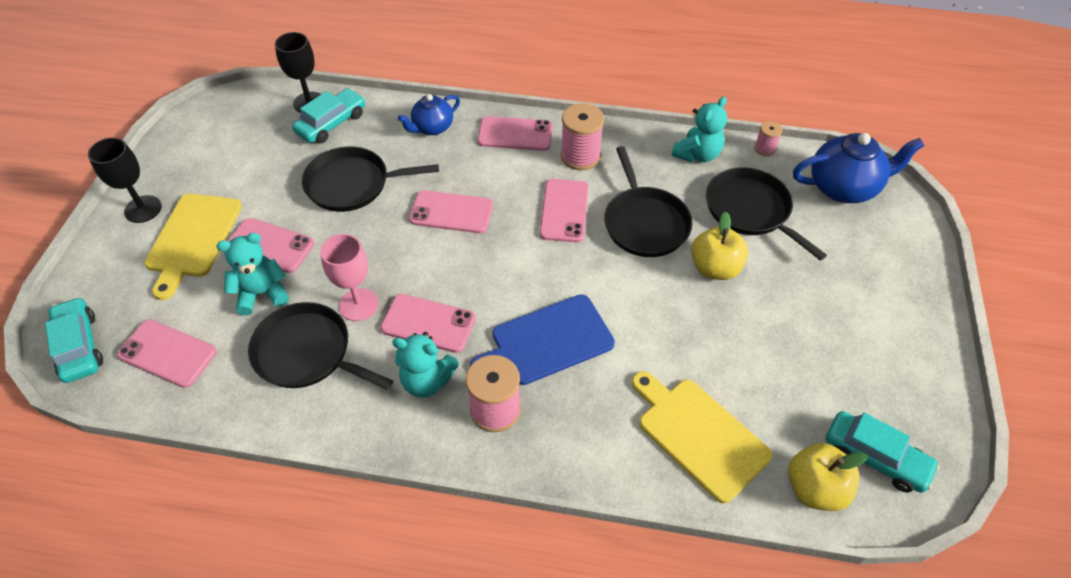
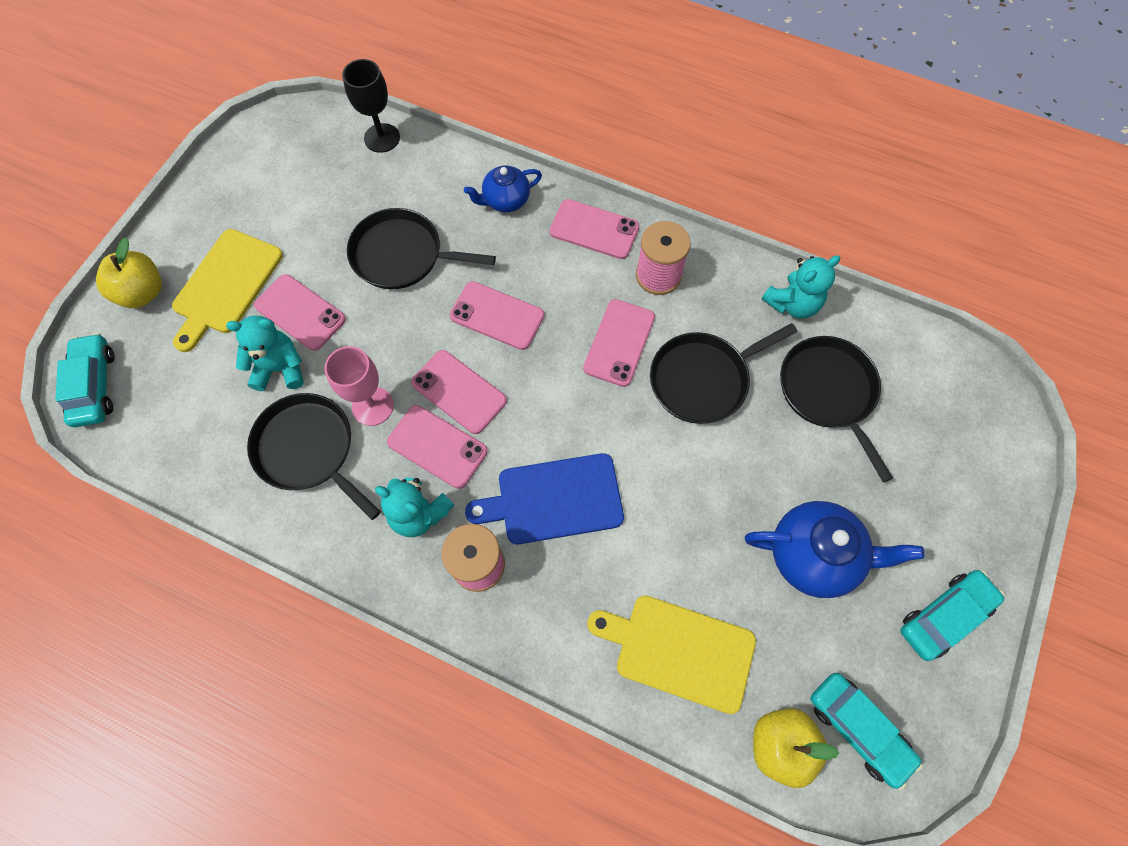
camera: 15 degrees right, 15 degrees up
(143, 209) = (184, 237): black goblet -> none
(167, 353) = (175, 415): pink phone -> pink phone (459, 392)
(332, 123) = (399, 171): turquoise car -> turquoise car (944, 616)
(644, 223) = (703, 379): black pan -> black pan turned 60 degrees clockwise
(699, 434) = (679, 650): yellow cutting board -> yellow cutting board turned 45 degrees counterclockwise
(714, 268) = (762, 456): yellow apple -> yellow apple (142, 292)
(764, 149) = (874, 314): pink spool -> none
(843, 187) = (948, 388): blue teapot -> blue teapot (813, 555)

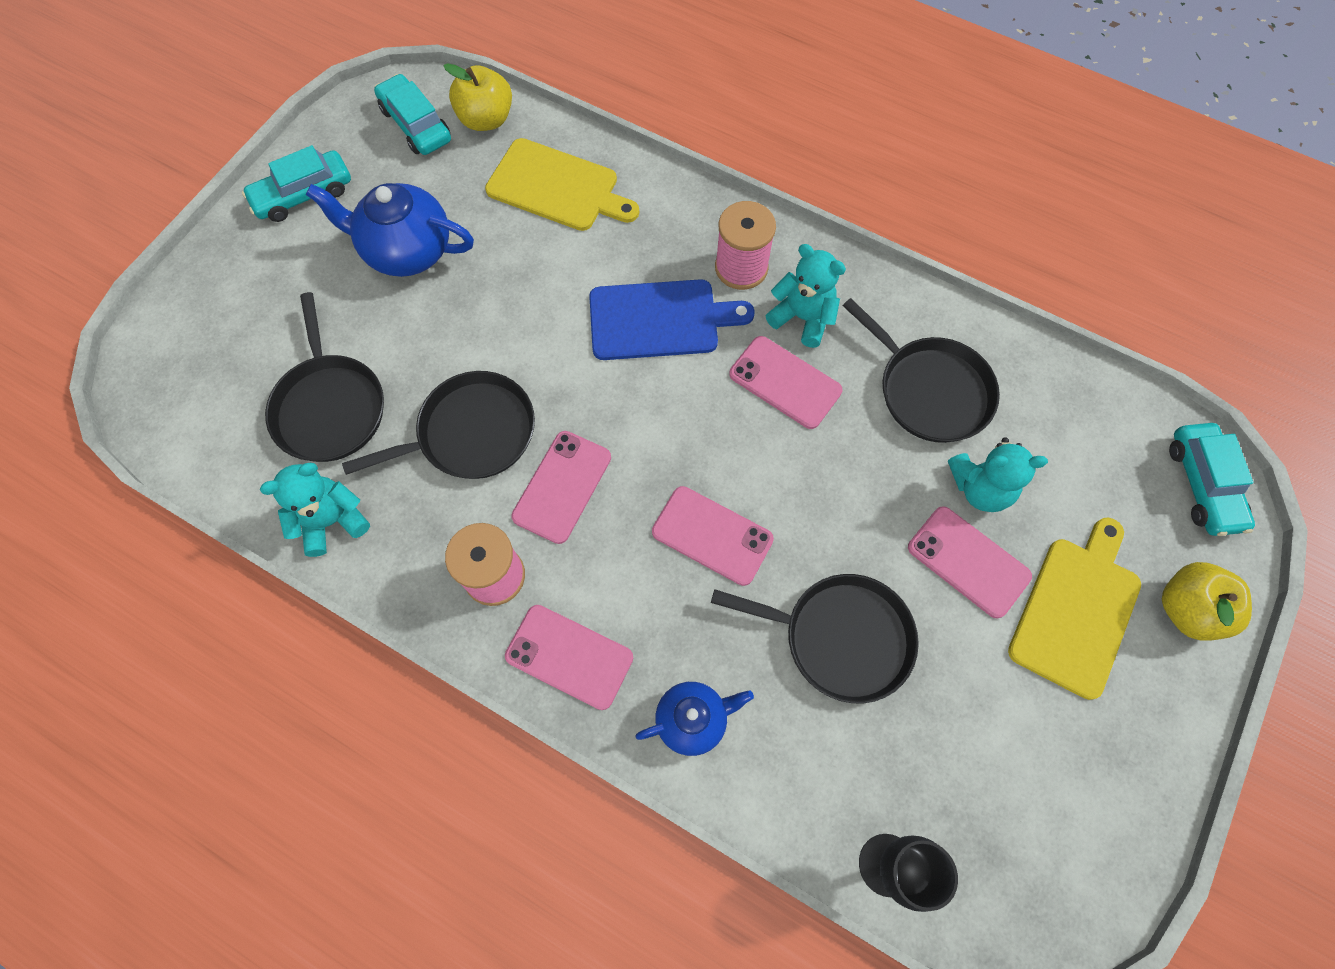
camera: 175 degrees left, 0 degrees up
(372, 406) = (862, 433): pink goblet -> none
(459, 392) = (761, 442): pink phone -> none

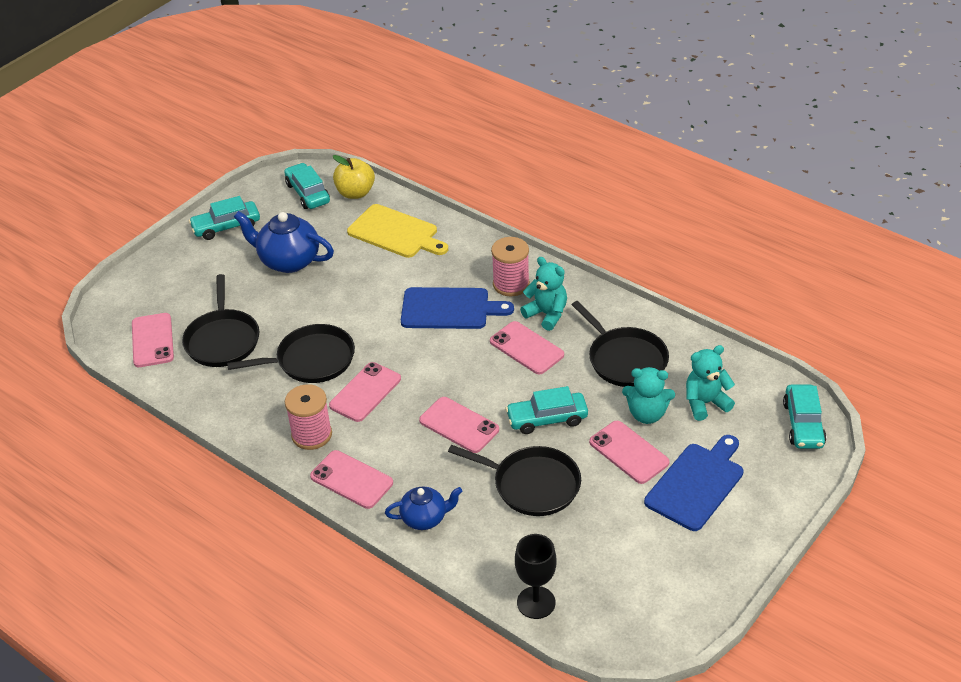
camera: 10 degrees right, 25 degrees down
(222, 418) = (152, 340): none -> pink phone
(332, 521) = (213, 398): turquoise teddy bear -> turquoise teddy bear (705, 403)
(838, 511) = (547, 419): none -> turquoise car
(1077, 610) = (697, 484): yellow cutting board -> blue cutting board
(1187, 609) = (773, 489): yellow apple -> none

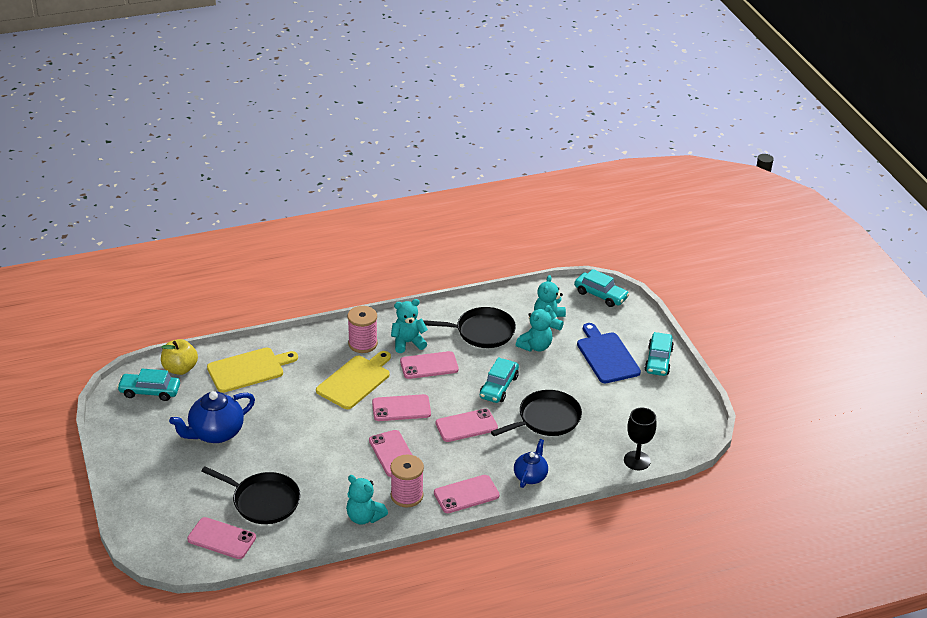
camera: 60 degrees left, 5 degrees down
(226, 226) = (135, 449): turquoise car -> turquoise car (658, 360)
(255, 420) = (364, 517): none -> turquoise teddy bear
(311, 360) = (334, 465): black pan -> none
(449, 309) = (355, 381): blue cutting board -> yellow cutting board
(629, 452) = (558, 368): pink phone -> pink phone (401, 408)

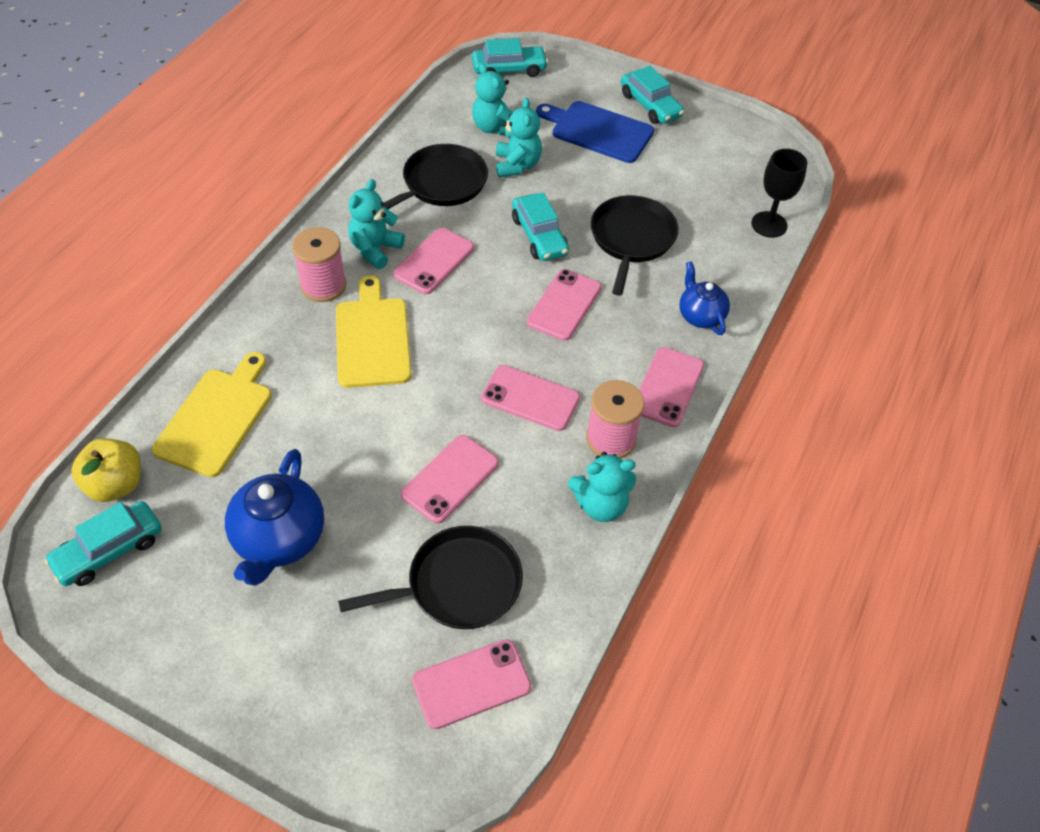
camera: 45 degrees left, 15 degrees up
(401, 408) = (468, 335): pink phone -> pink phone (450, 479)

